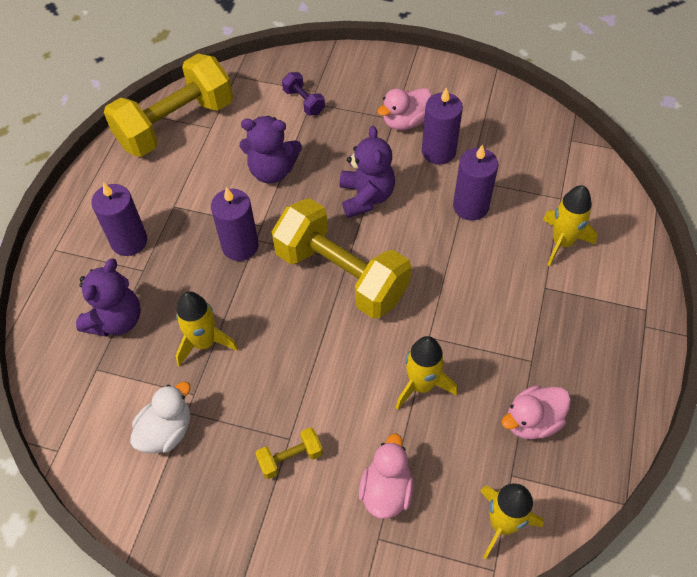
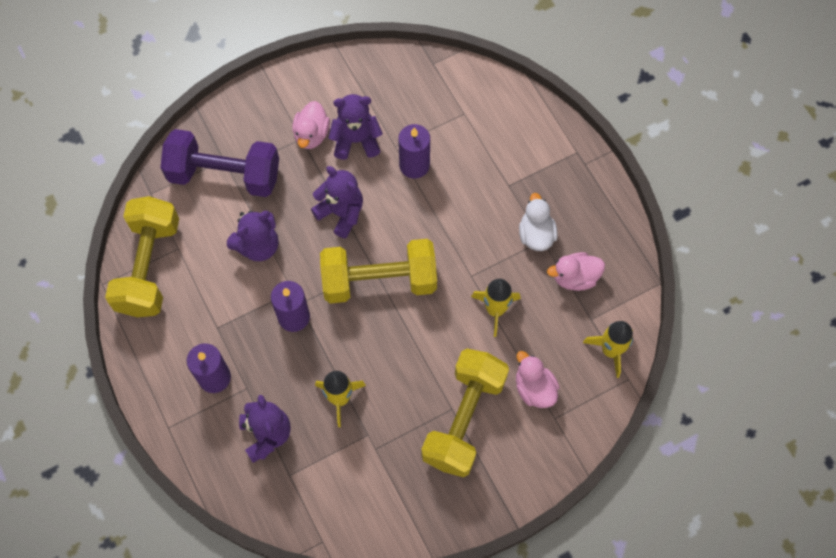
camera: 45 degrees left, 10 degrees up
(166, 431) = (376, 470): white duck -> white duck (536, 234)
(290, 458) = (464, 419): yellow dumbbell -> yellow dumbbell, size x2.41
(304, 102) = (224, 175): purple dumbbell -> purple dumbbell, size x2.41
(438, 151) = (356, 140): purple candle -> purple teddy bear
(532, 421) = (575, 277): pink duck -> pink duck turned 60 degrees clockwise
(562, 242) = (492, 145): yellow rocket -> none

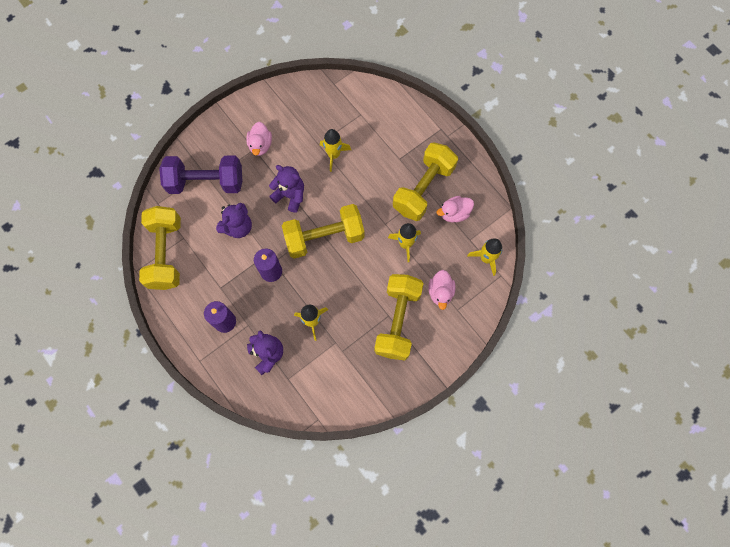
camera: 10 degrees left, 5 degrees up
(356, 140) = (291, 144): purple teddy bear -> none
(414, 165) = (334, 155): purple candle -> yellow rocket
(534, 388) = (440, 292): pink duck -> pink duck turned 135 degrees counterclockwise
(536, 234) = (423, 189): white duck -> yellow dumbbell

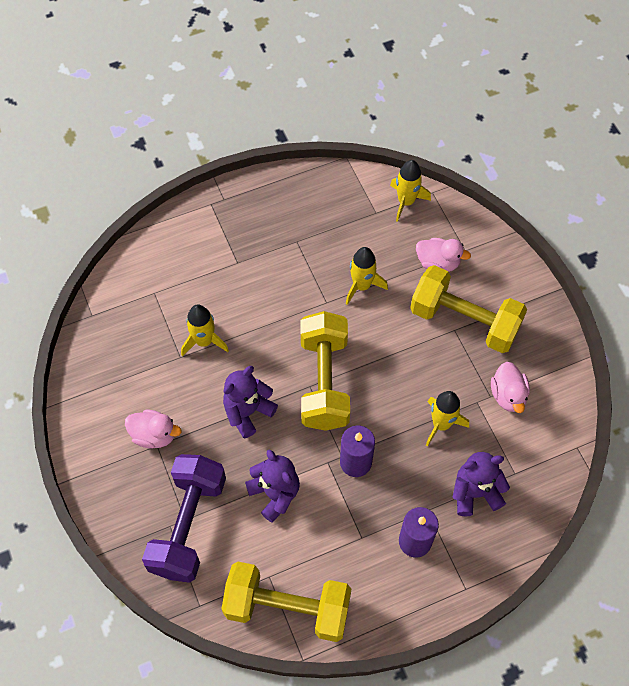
camera: 75 degrees left, 10 degrees down
(423, 189) = (290, 246): yellow dumbbell -> none
(454, 213) = (336, 220): pink duck -> pink duck (508, 395)

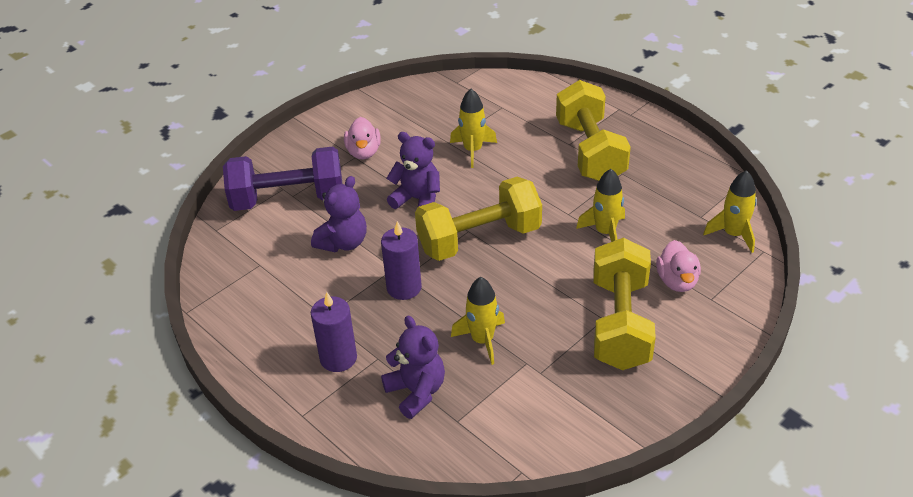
camera: 70 degrees right, 20 degrees down
(287, 607) = (233, 286): yellow dumbbell -> yellow dumbbell (590, 151)
(508, 395) = (551, 387): pink duck -> none

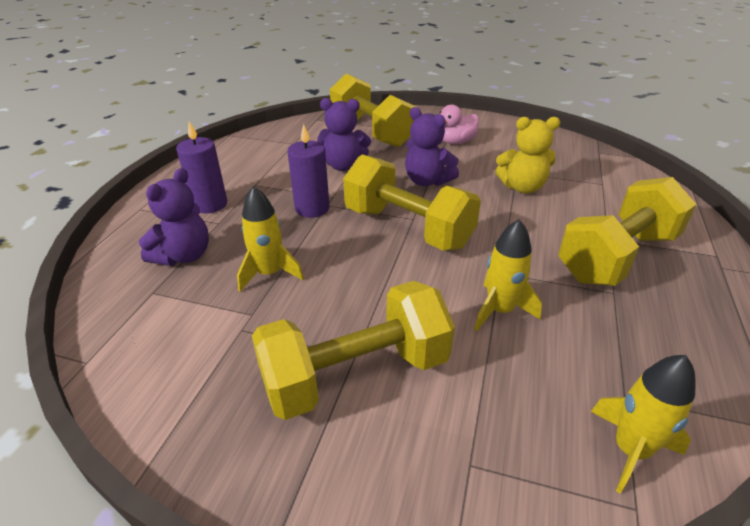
camera: 60 degrees right, 5 degrees down
(288, 199) = (371, 132): purple dumbbell -> yellow dumbbell
(417, 199) = (427, 181): purple teddy bear -> purple teddy bear turned 135 degrees clockwise
(473, 150) = (522, 187): yellow rocket -> yellow teddy bear
(677, 281) = (474, 409): pink duck -> none

